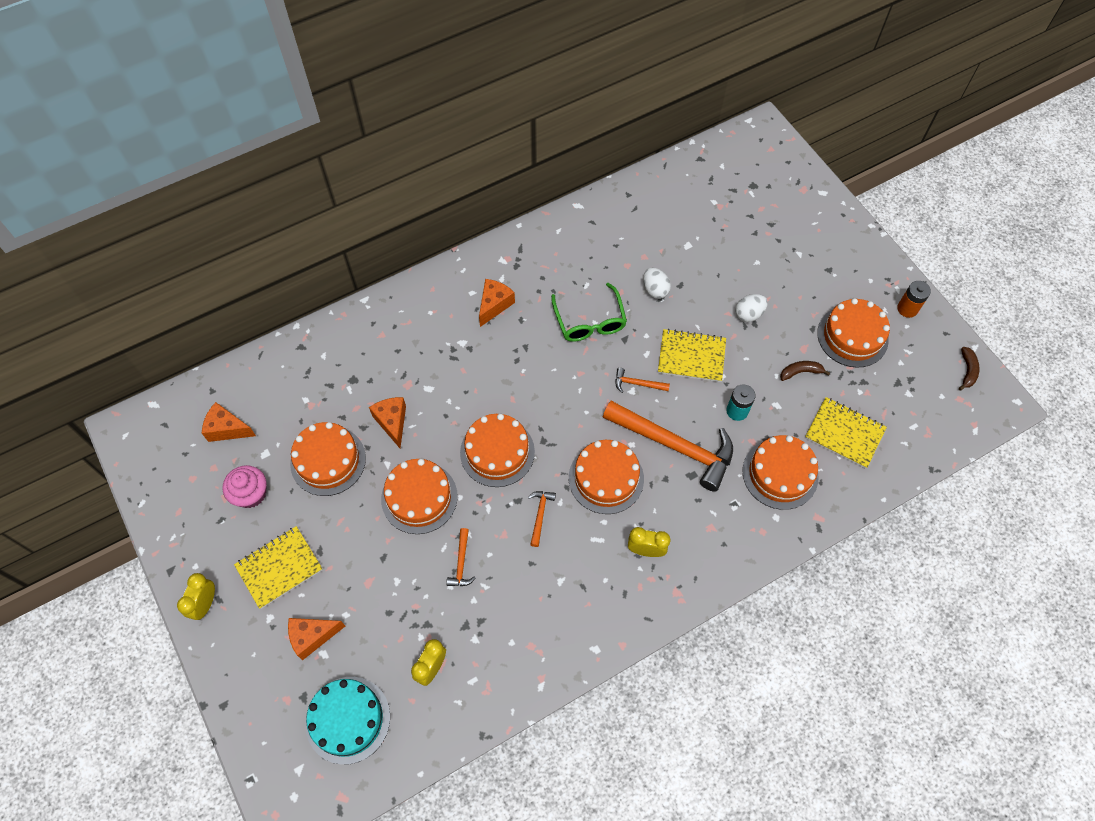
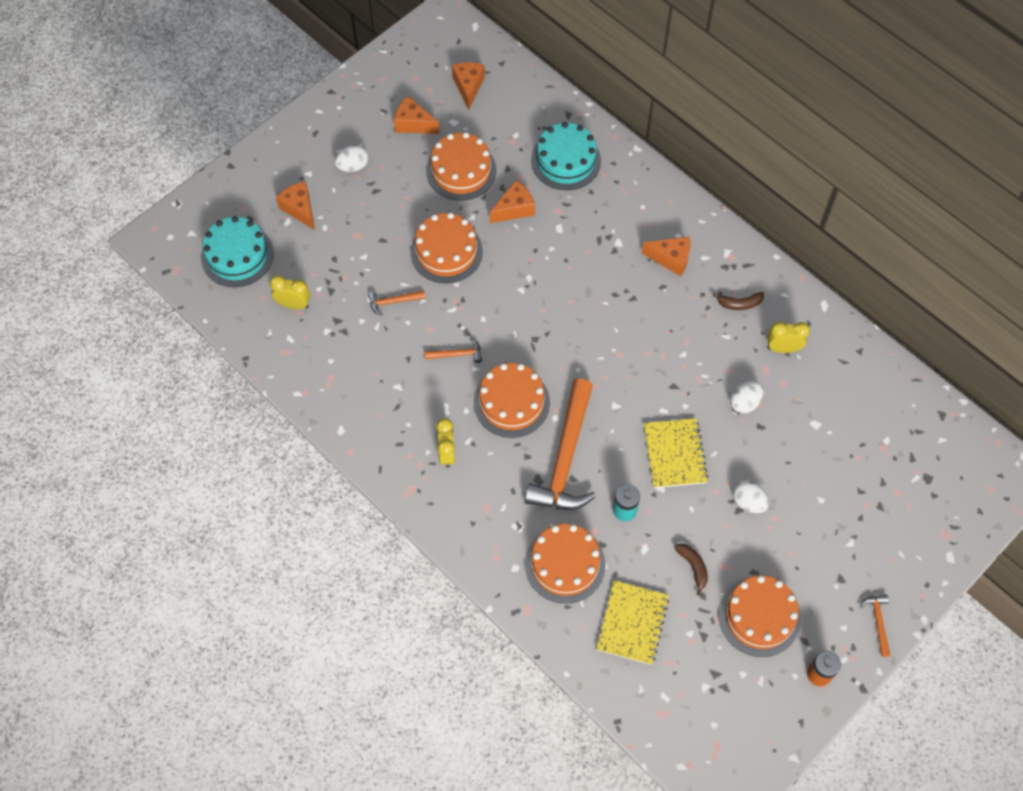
camera: 75 degrees right, 0 degrees up
(205, 604) = (309, 125): yellow clock -> yellow clock (783, 348)
(251, 494) = (413, 124): pink cupcake -> orange cheese
(279, 568) = (353, 166): yellow notebook -> white egg
(354, 363) = (566, 161): none -> turquoise cake
(497, 452) = (510, 302): orange cake -> none
(589, 321) = (683, 349): green glasses -> none
(637, 383) = (625, 409): orange hammer -> orange hammer (878, 622)
(967, 371) = (757, 751): brown banana -> brown banana (739, 304)

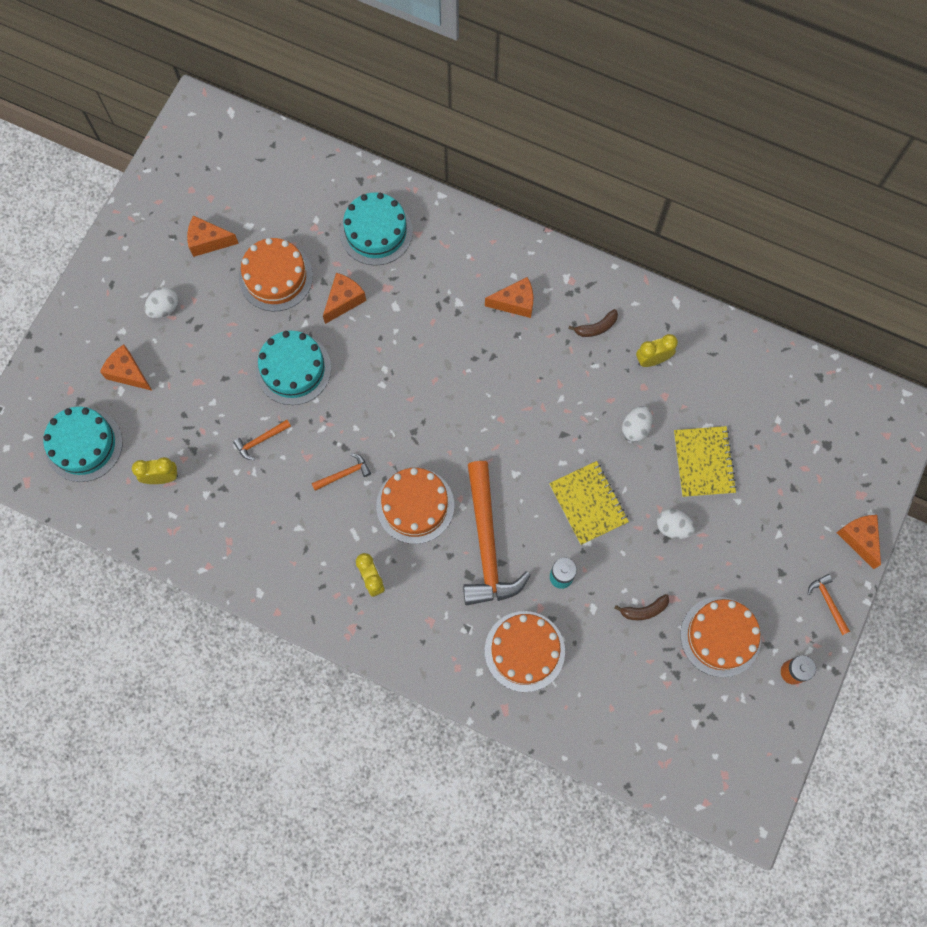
camera: 20 degrees left, 10 degrees up
(446, 251) = (293, 369): orange cake -> turquoise cake
(468, 87) = (249, 182): orange cheese -> orange cheese (859, 539)
(632, 623) = (607, 686): yellow notebook -> yellow notebook (703, 462)
(693, 567) = (644, 610): brown banana -> brown banana turned 120 degrees clockwise

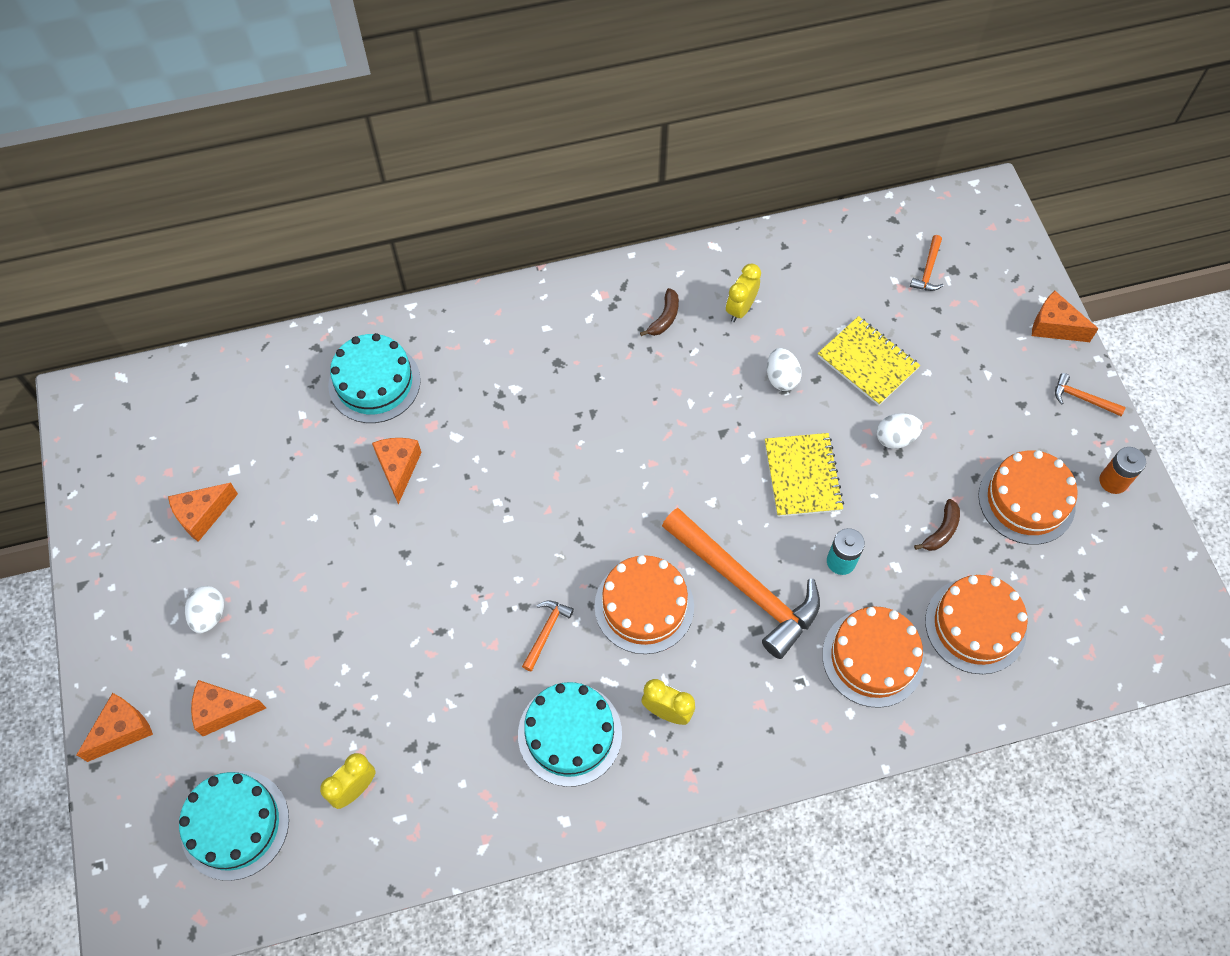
camera: 40 degrees left, 10 degrees down
(260, 440) = (430, 667): orange hammer -> orange hammer (928, 270)
(275, 277) = (306, 497): orange cake -> orange cake (975, 625)
(293, 369) = (403, 571): turquoise cake -> turquoise cake (570, 734)
(515, 302) = (569, 350): orange cheese -> orange cheese (122, 730)
(588, 503) = (802, 476): yellow notebook -> yellow notebook turned 60 degrees clockwise

